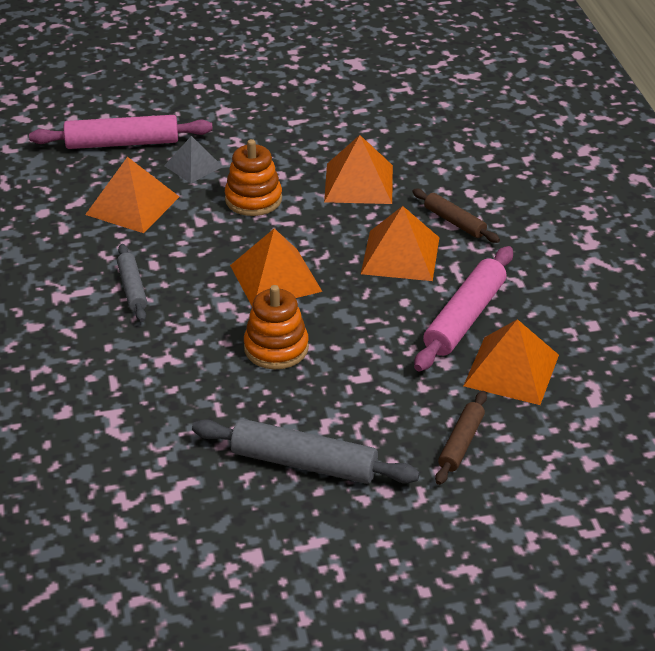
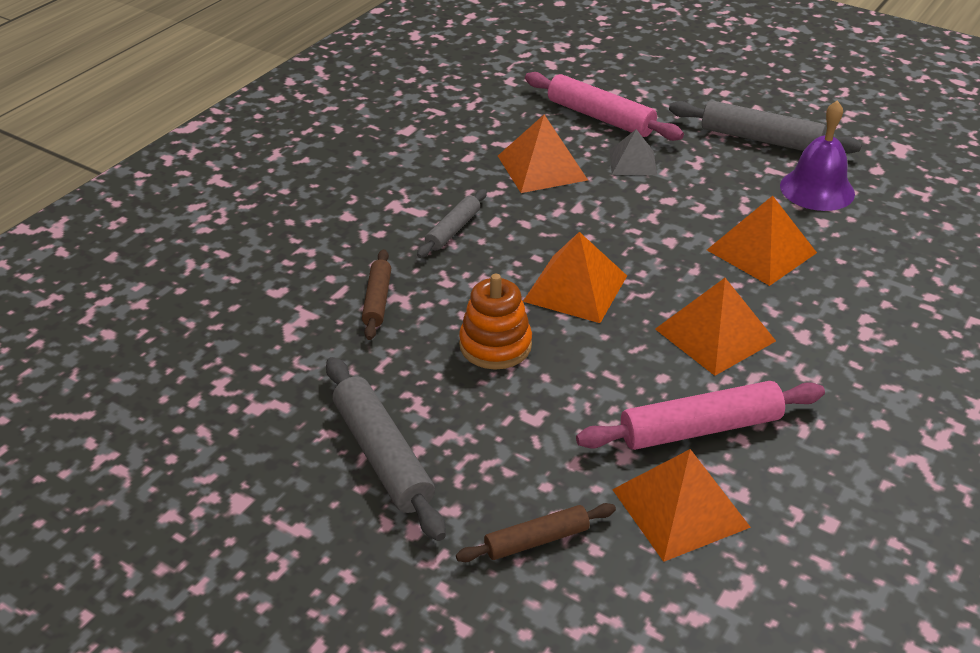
camera: 45 degrees right, 0 degrees up
(253, 199) = (646, 214): orange stacking toy -> none
(258, 102) = (760, 139): none -> grey rolling pin
(339, 120) = (817, 189): none -> purple bell
(454, 222) = (811, 336): brown rolling pin -> brown rolling pin (377, 300)

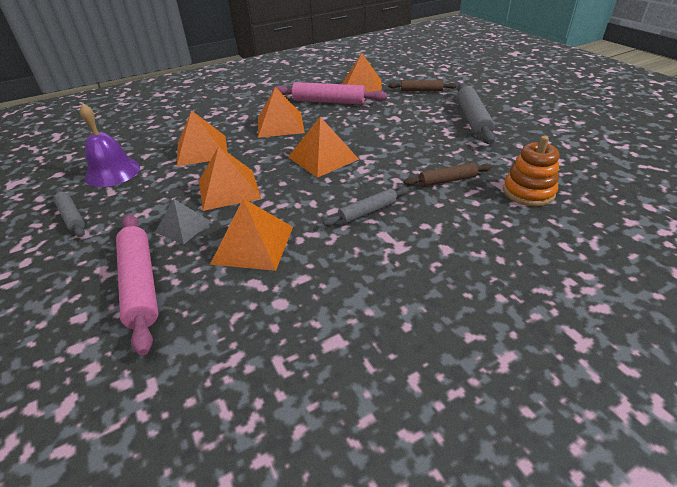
camera: 150 degrees left, 0 degrees up
(377, 300) = (447, 180): brown rolling pin -> brown rolling pin turned 45 degrees clockwise
(495, 345) = (391, 144): orange stacking toy -> orange stacking toy (528, 192)
(642, 210) = (229, 189): none -> orange pyramid
(760, 139) = (71, 217): grey rolling pin -> grey rolling pin, size x0.59

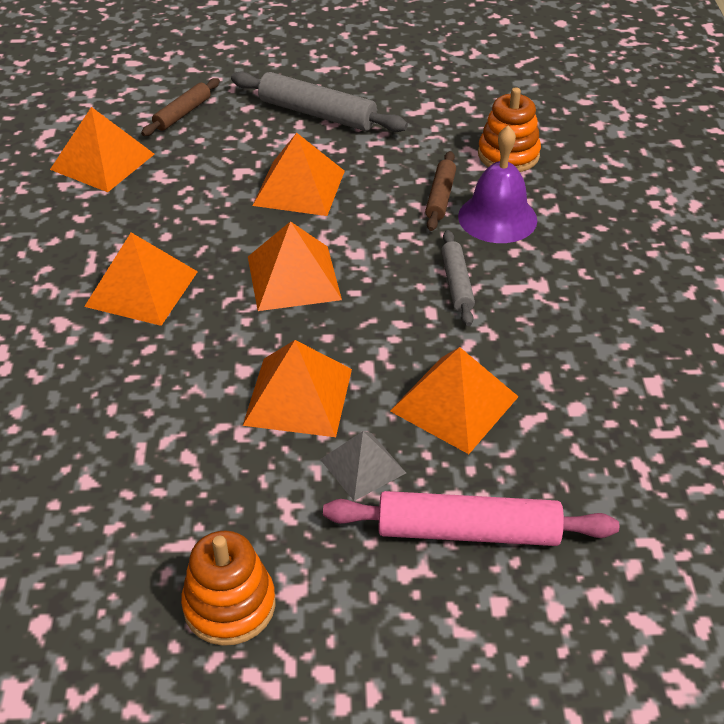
camera: 65 degrees left, 5 degrees up
(71, 217) = (229, 605): grey rolling pin -> orange stacking toy
(112, 172) = (112, 536): purple bell -> purple bell (497, 218)
(202, 150) = (140, 402): orange pyramid -> orange pyramid (299, 188)
(329, 101) = (114, 212): pink rolling pin -> none

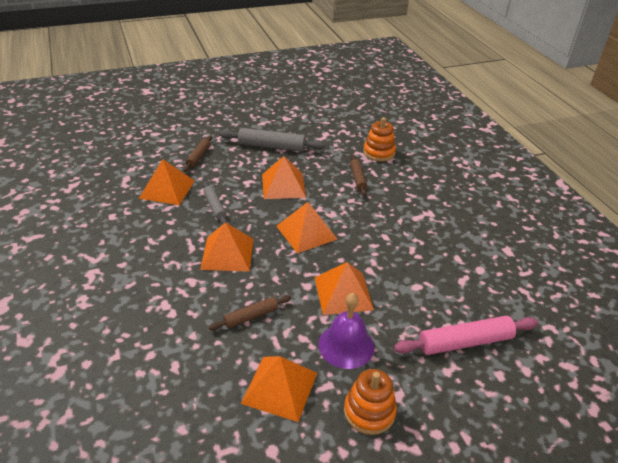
camera: 20 degrees left, 5 degrees down
(123, 401) = (251, 316): none -> brown rolling pin
(363, 466) = (396, 321): grey pyramid -> none
(454, 403) = (422, 280): orange pyramid -> orange pyramid (279, 387)
(457, 284) = (390, 220): grey rolling pin -> grey rolling pin (215, 206)
(497, 218) = (391, 184): purple bell -> purple bell (346, 345)

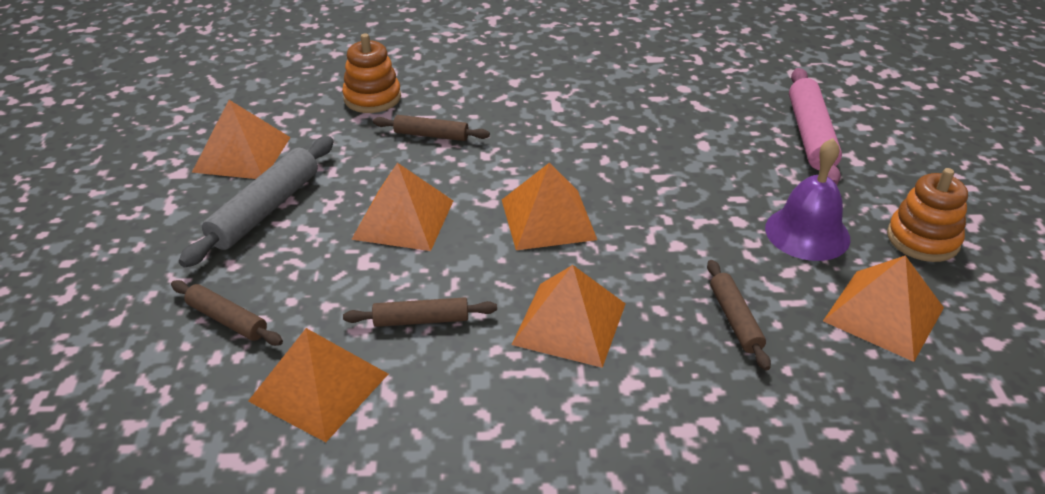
camera: 70 degrees left, 0 degrees up
(215, 206) = (421, 320): grey rolling pin -> brown rolling pin
(343, 293) = (702, 212): orange pyramid -> orange pyramid (242, 154)

